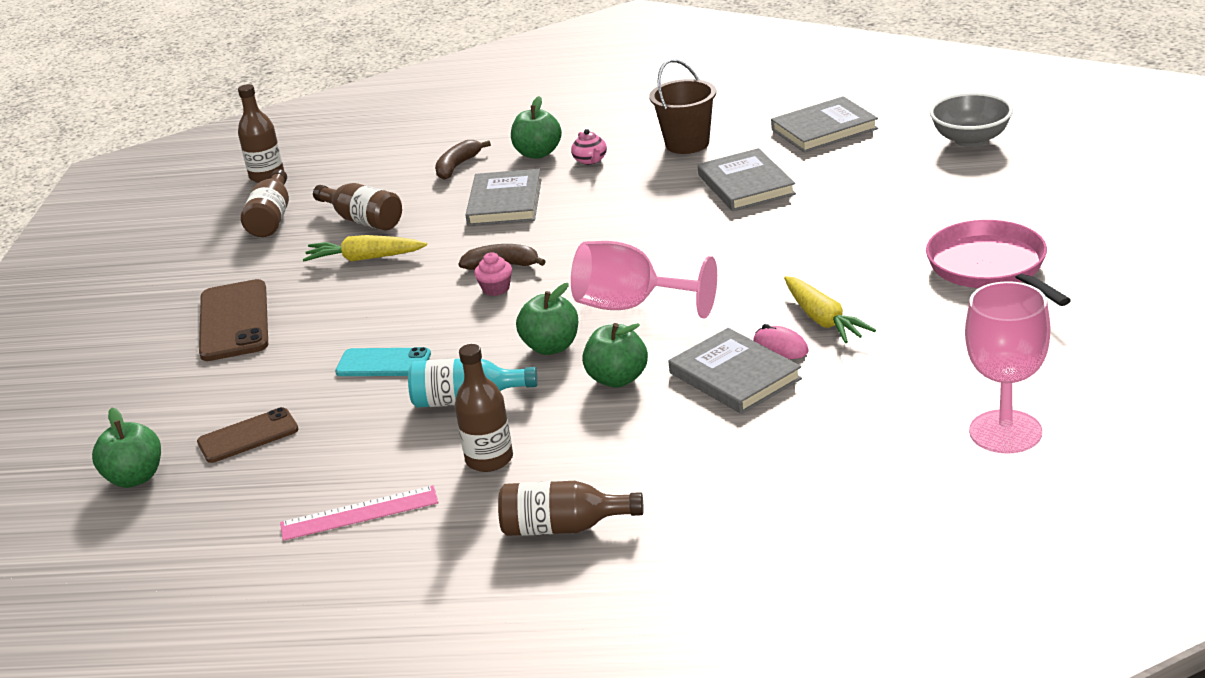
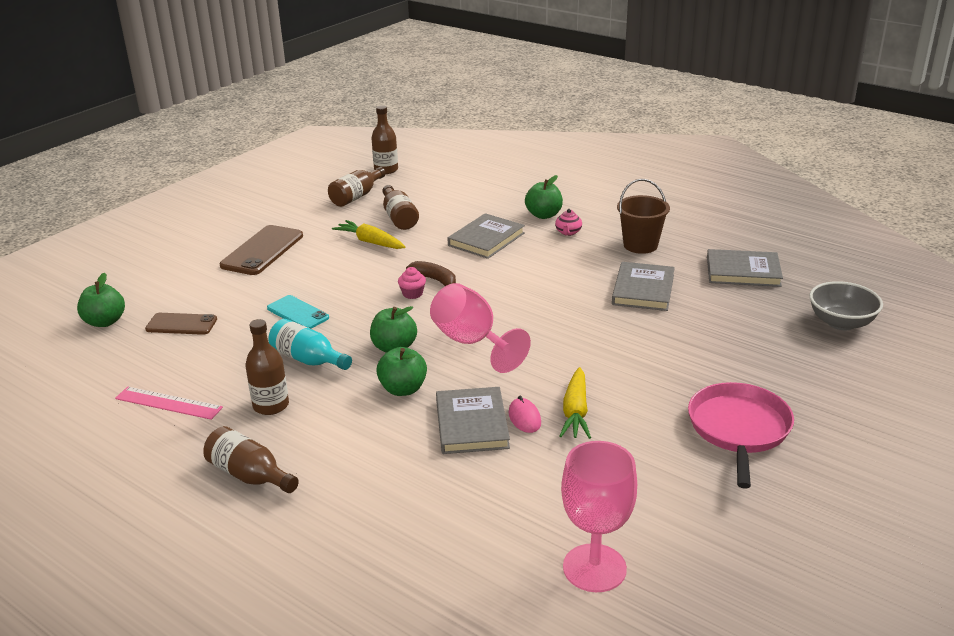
camera: 30 degrees right, 0 degrees up
(457, 166) = (489, 205): brown banana -> none

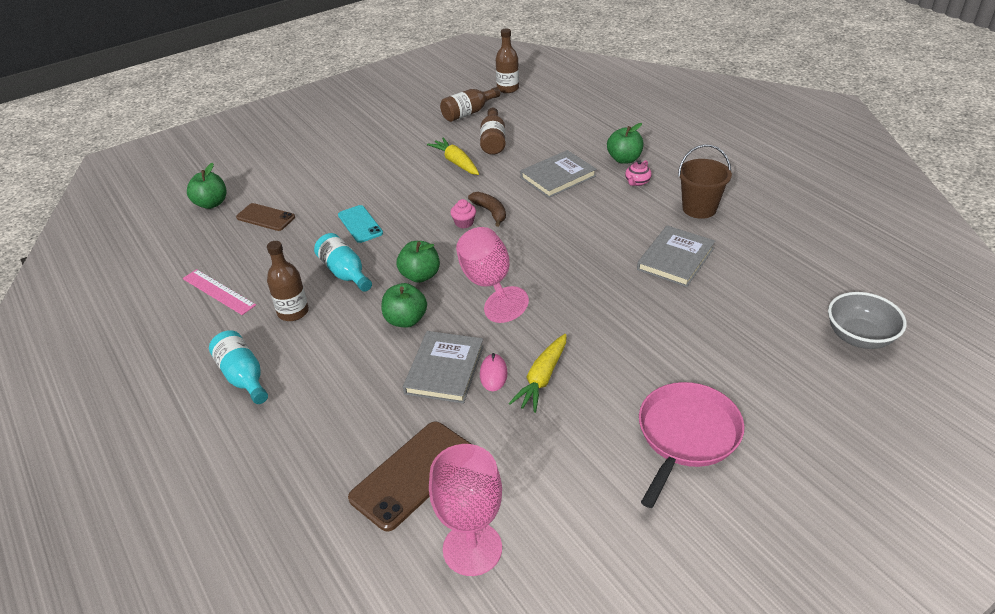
camera: 20 degrees right, 10 degrees up
(250, 475) = (243, 376): brown bottle -> turquoise bottle
(262, 250) = (364, 156): brown phone -> brown phone (412, 474)
(743, 271) = (787, 257): grey book -> none

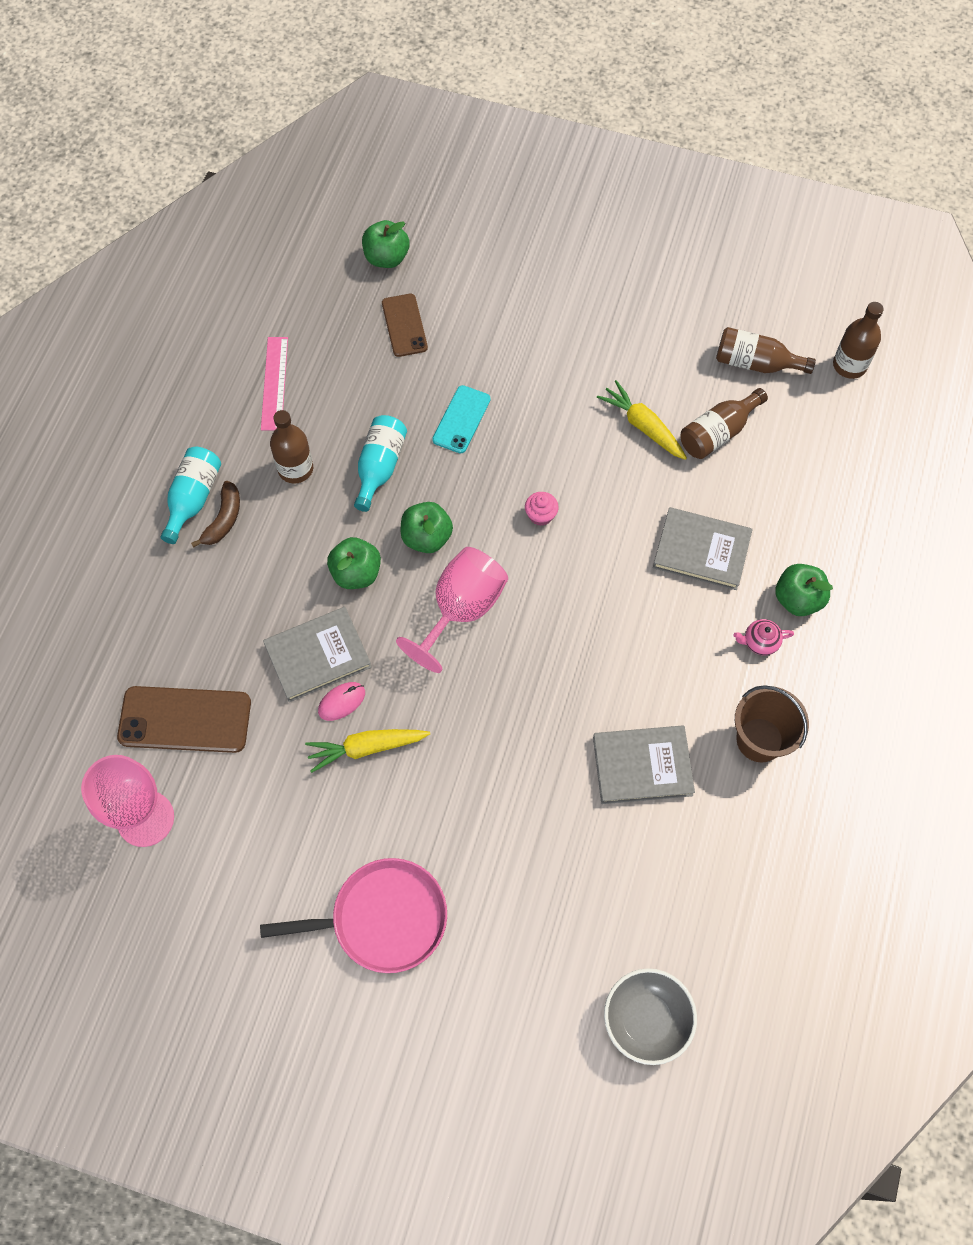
camera: 50 degrees right, 25 degrees up
(456, 162) = (643, 426): yellow carrot -> yellow carrot turned 60 degrees counterclockwise
(490, 212) = (580, 527): brown banana -> brown banana (224, 519)

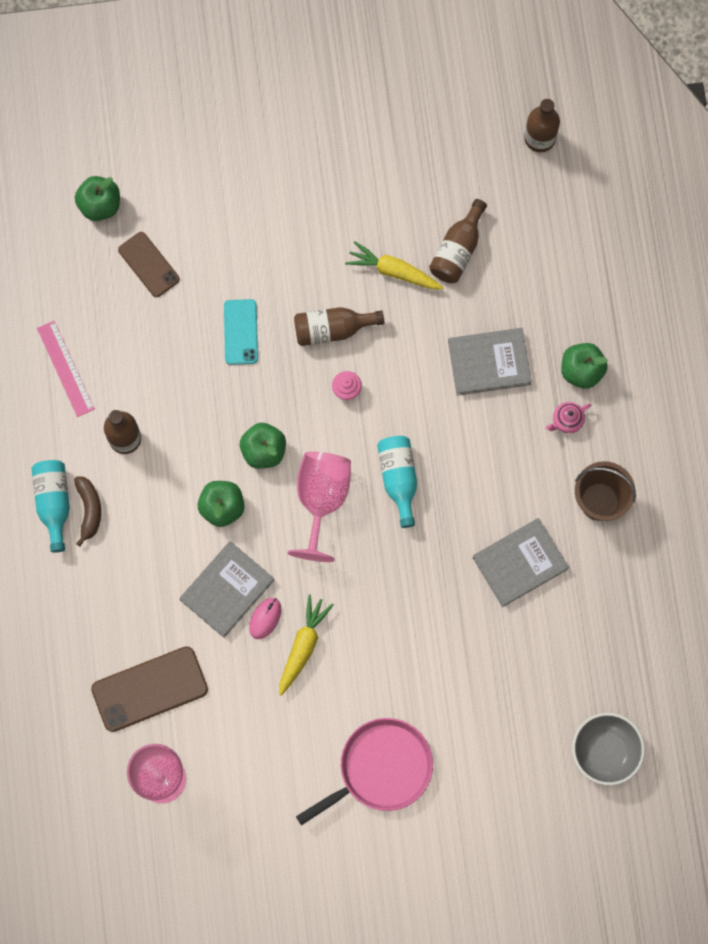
camera: 25 degrees left, 10 degrees up
(366, 748) = (303, 646): yellow carrot -> yellow carrot turned 150 degrees clockwise
(380, 467) = (194, 406): turquoise bottle -> turquoise bottle (398, 479)
(755, 363) = (461, 170): brown bottle -> brown bottle (332, 329)

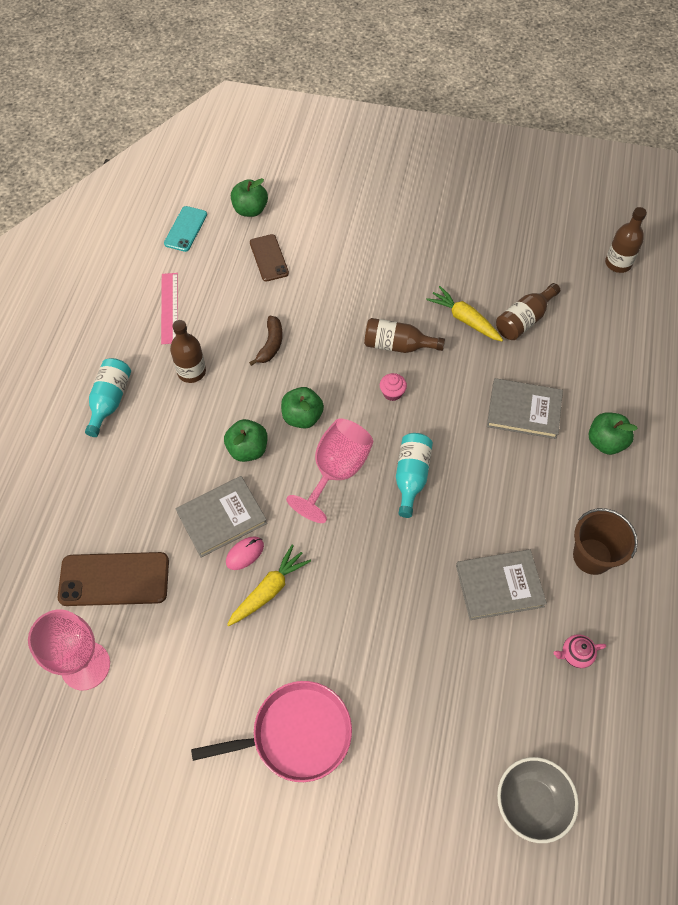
camera: 20 degrees right, 15 degrees down
(89, 510) = (136, 415): brown banana -> brown banana (271, 344)
(240, 332) = (321, 324): turquoise phone -> turquoise phone (185, 229)
(567, 420) = (580, 478): pink teapot -> pink teapot (575, 654)

